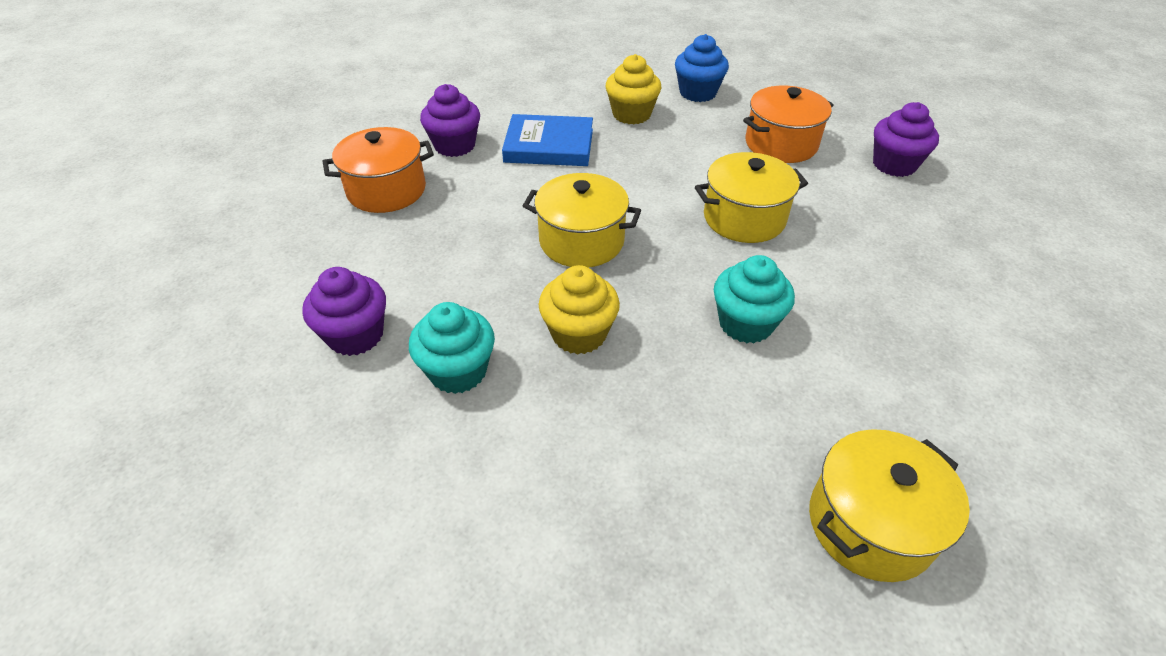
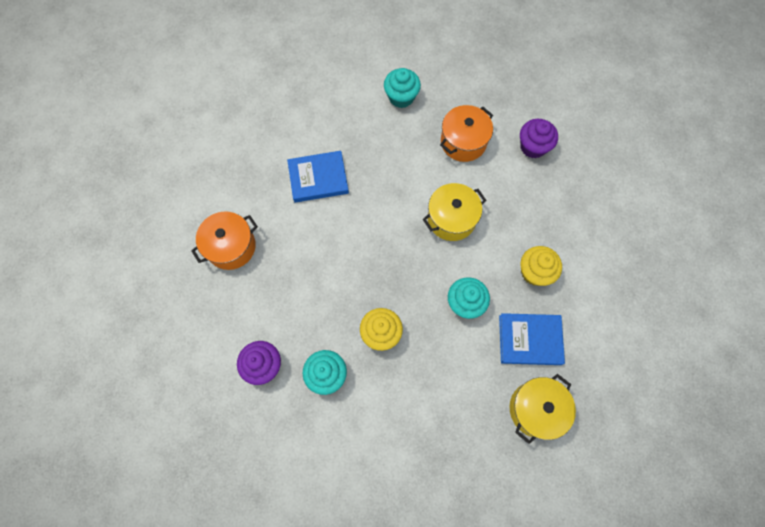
camera: 15 degrees left, 25 degrees up
(455, 145) = (257, 193): purple cupcake -> none
(581, 241) = (363, 262): yellow pot -> none
(631, 114) = (363, 132): yellow cupcake -> yellow cupcake (534, 272)
(697, 93) = (401, 97): blue cupcake -> turquoise cupcake
(866, 401) = (529, 340): none -> blue book

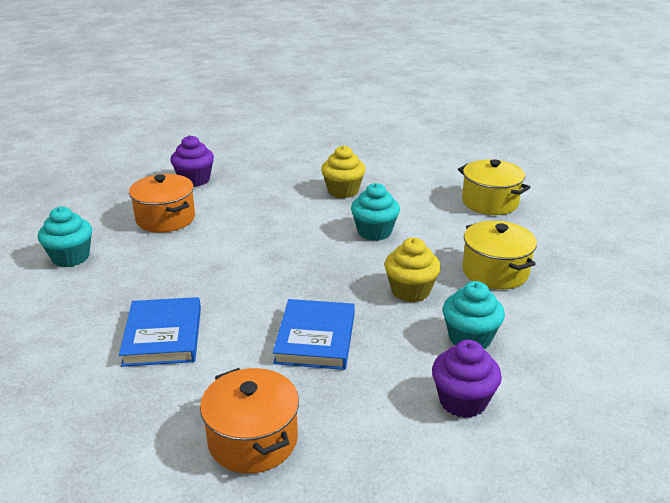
camera: 85 degrees left, 40 degrees down
(451, 219) = (266, 233): yellow pot -> yellow pot (495, 271)
(529, 340) = (417, 199): blue book -> blue book (315, 338)

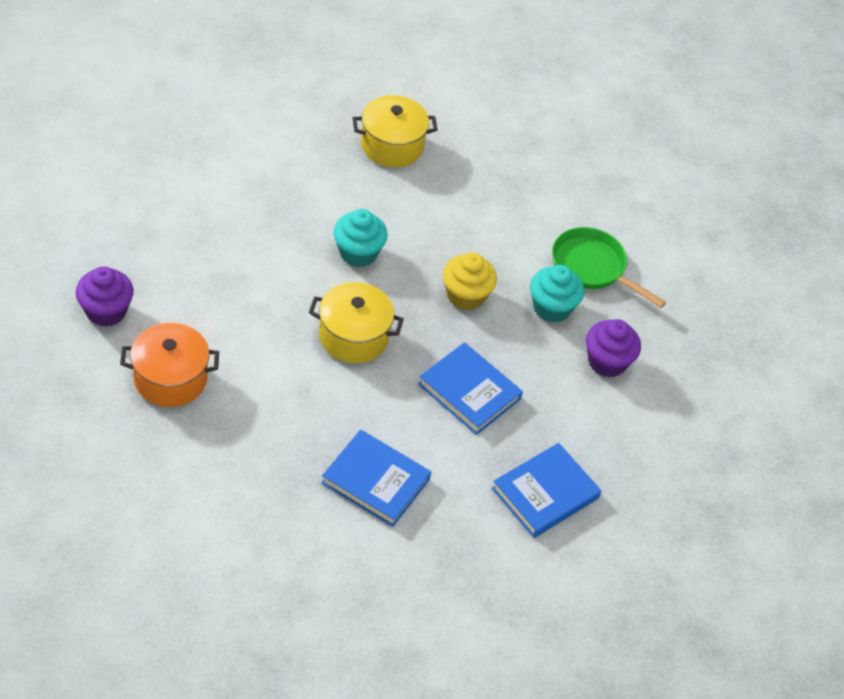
camera: 60 degrees left, 20 degrees up
(70, 257) = (173, 486): turquoise cupcake -> none
(253, 440) = (545, 493): orange pot -> blue book
(343, 191) = (261, 221): yellow cupcake -> none
(495, 271) = (491, 229): yellow pot -> yellow pot (353, 336)
(550, 338) = (592, 267): none -> green pan

